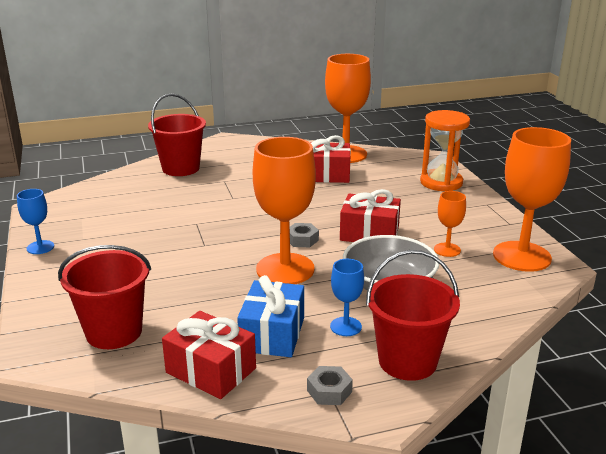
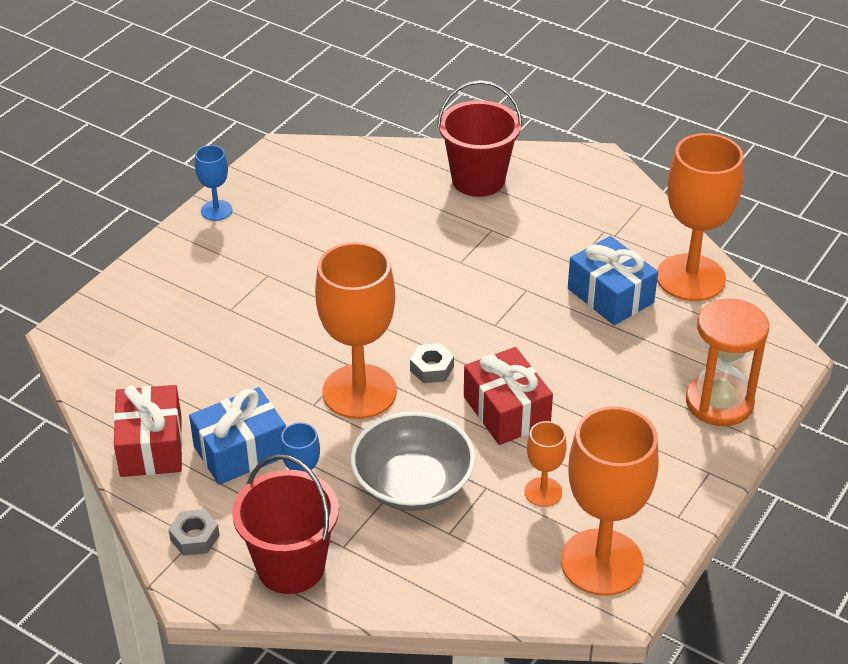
camera: 50 degrees right, 15 degrees up
(114, 332) = (143, 352): red bucket -> none
(326, 175) = (610, 296): red gift -> blue gift

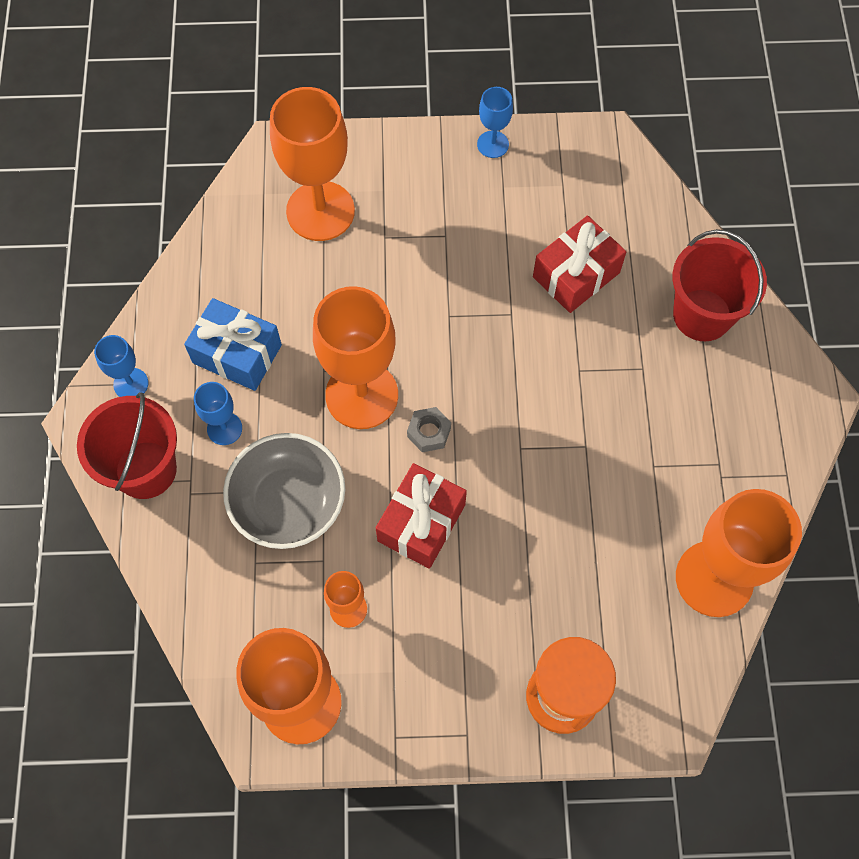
camera: 55 degrees right, 25 degrees up
(151, 446) = (199, 289): red gift -> red gift (576, 275)
(162, 335) = (320, 211): none -> orange goblet
(195, 537) = (131, 384): grey nut -> blue goblet
(610, 296) = (633, 522): blue gift -> none

